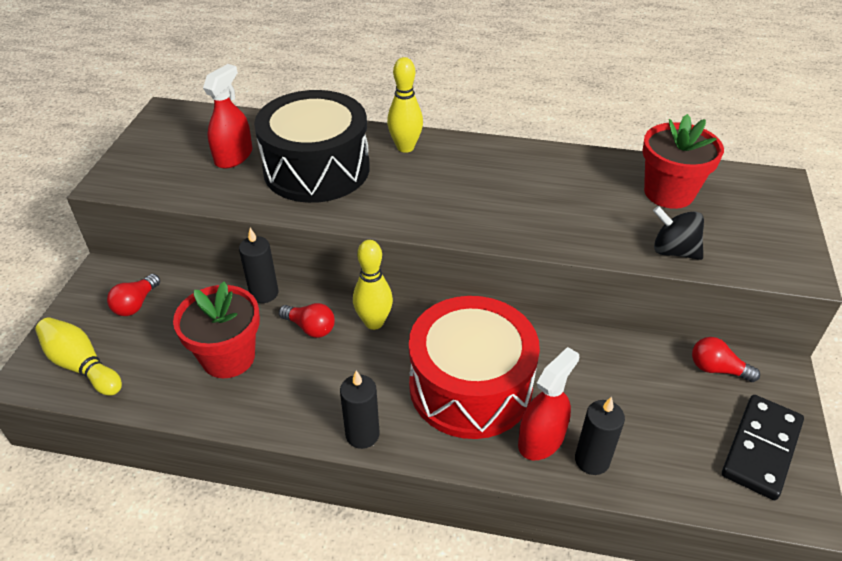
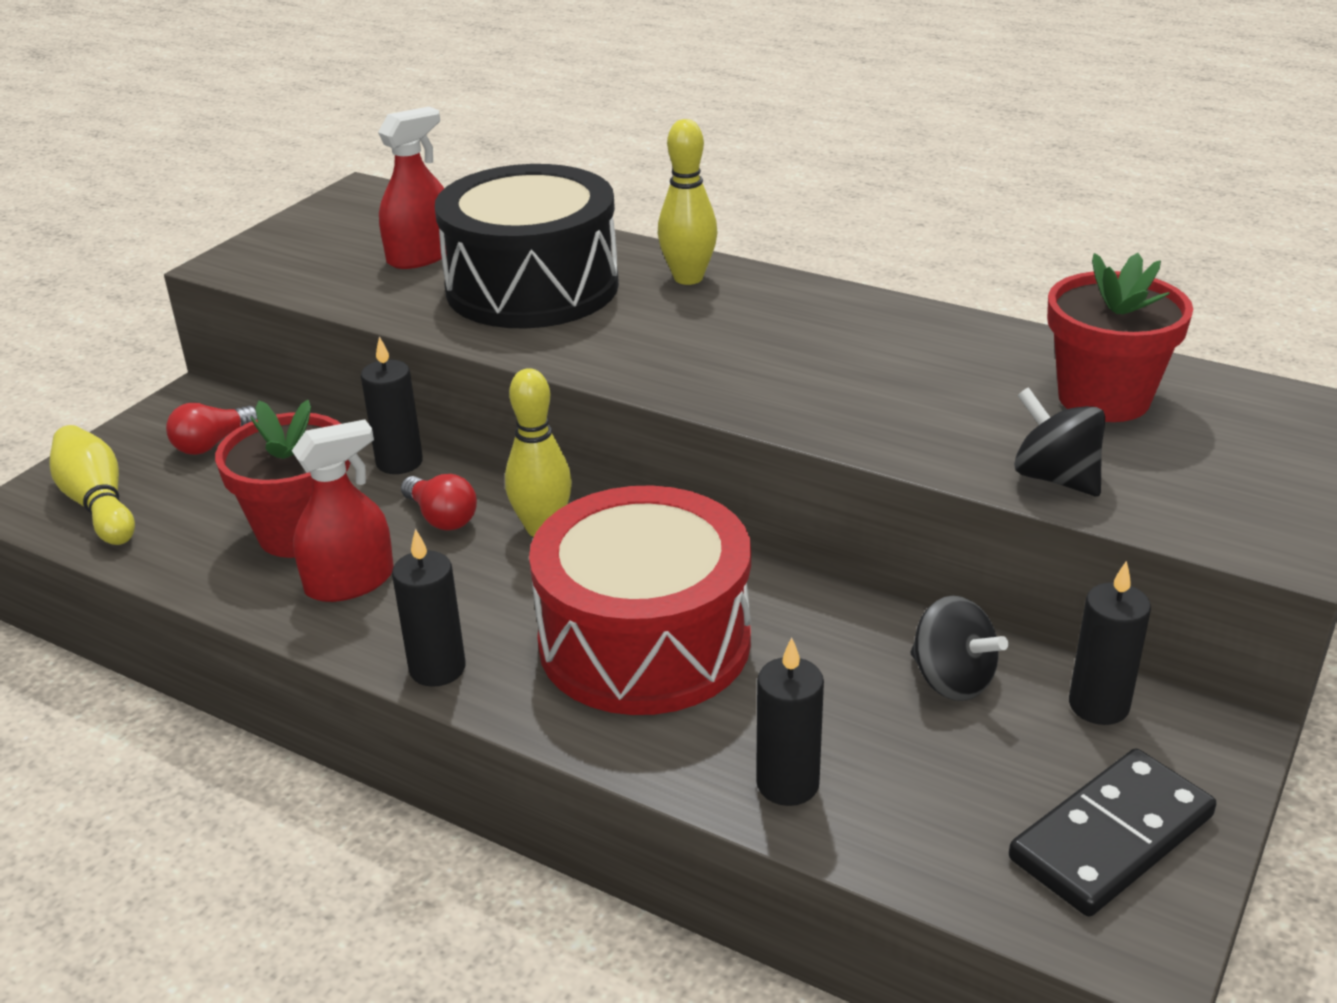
camera: 20 degrees right, 10 degrees down
(541, 439) = (718, 736): red spray bottle -> red spray bottle (350, 582)
(640, 371) = (952, 680): none -> black spinning top
(717, 369) = (1098, 705): red light bulb -> black candle

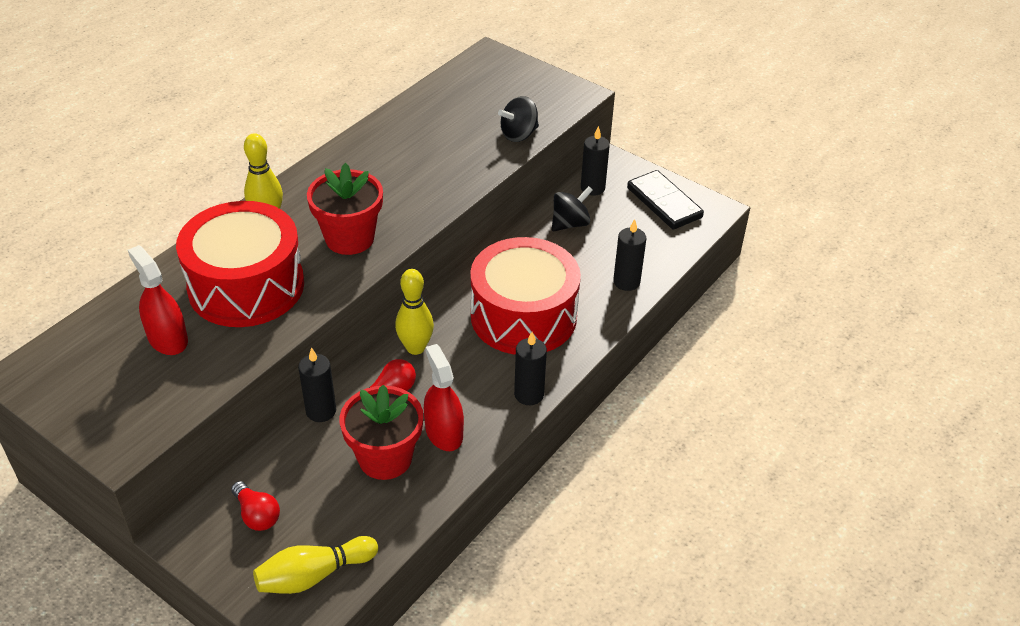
camera: 85 degrees left, 10 degrees up
(532, 287) = (246, 286): black drum -> red drum
(1103, 398) = (458, 107): red flower pot -> red flower pot (349, 238)

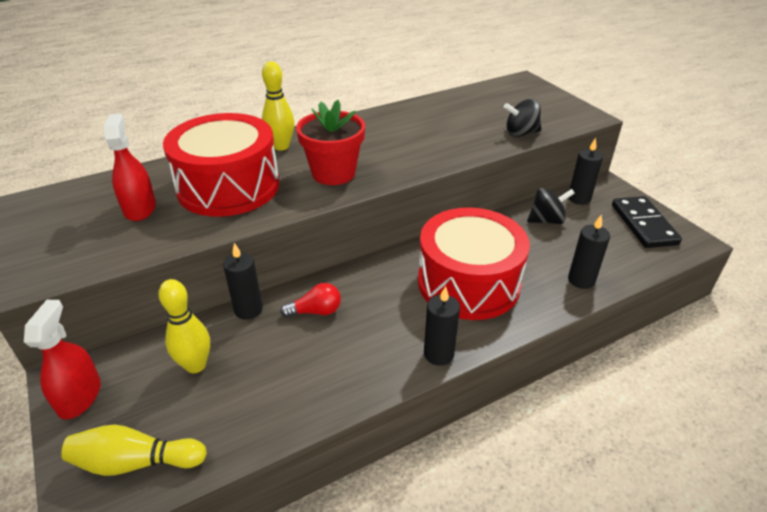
camera: 25 degrees right, 5 degrees down
(257, 515) = (134, 382): red light bulb -> none
(385, 458) = (273, 369): red flower pot -> none
(415, 348) = (358, 282): yellow bowling pin -> yellow bowling pin (195, 365)
(444, 432) = (340, 363): red spray bottle -> red spray bottle (79, 396)

